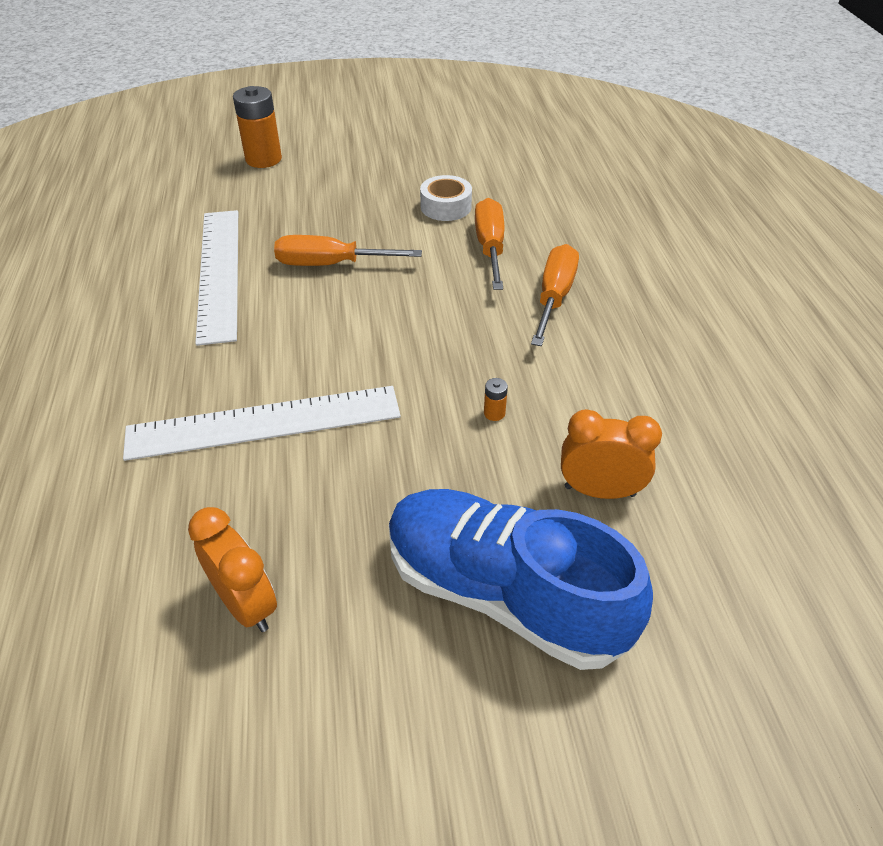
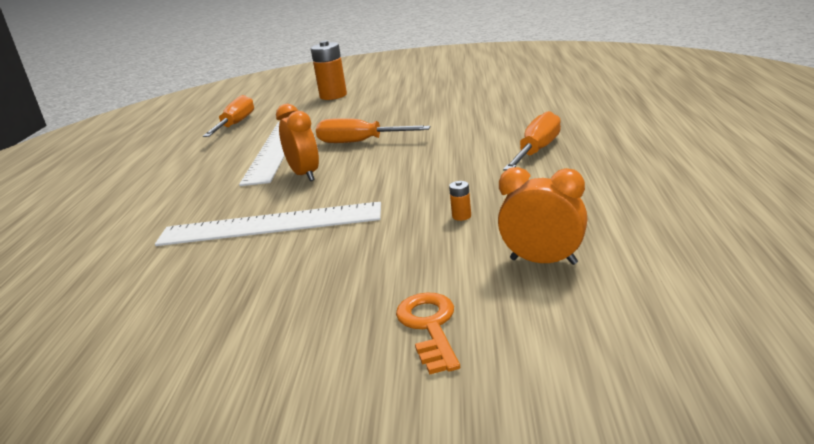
camera: 15 degrees right, 20 degrees down
(246, 604) = (204, 328): orange clock -> orange clock (305, 175)
(446, 207) = (462, 109): white tape -> none
(490, 247) = (491, 128): orange screwdriver -> orange screwdriver (236, 124)
(504, 594) = (430, 326): blue shoe -> orange key

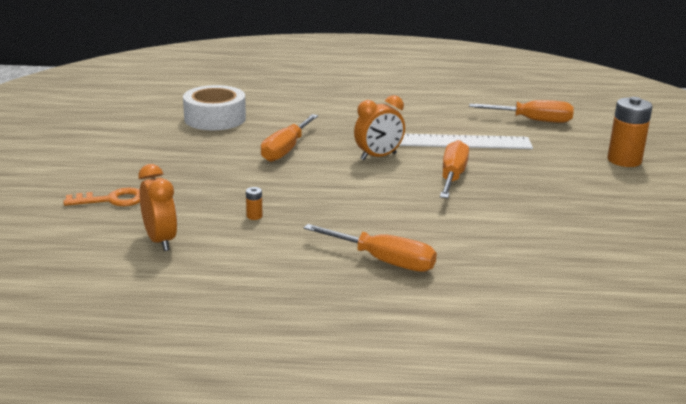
camera: 85 degrees right, 0 degrees up
(125, 294) = (215, 118): none -> white tape
(270, 224) = (286, 150): white ruler -> orange screwdriver
(543, 261) = (160, 240): orange clock -> orange clock turned 45 degrees counterclockwise

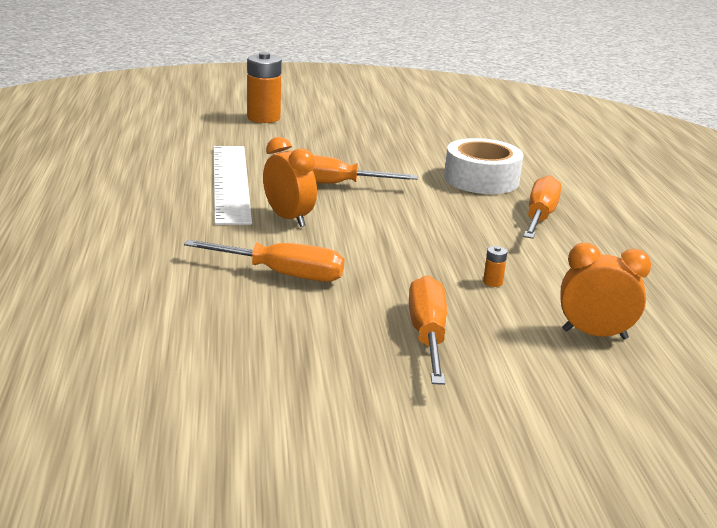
camera: 100 degrees left, 0 degrees up
(112, 200) = (514, 390): orange key -> none
(160, 240) = (594, 334): orange clock -> orange clock turned 45 degrees clockwise
(215, 118) = (159, 341): white tape -> white tape (481, 179)
(532, 120) = (156, 142): orange screwdriver -> orange screwdriver (427, 335)

